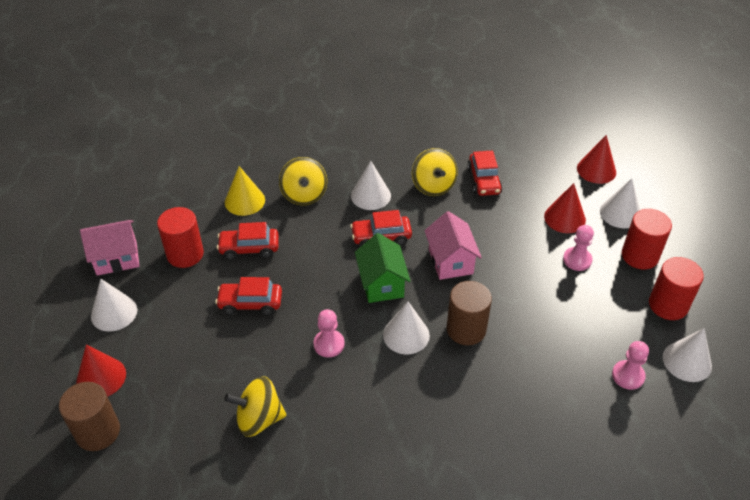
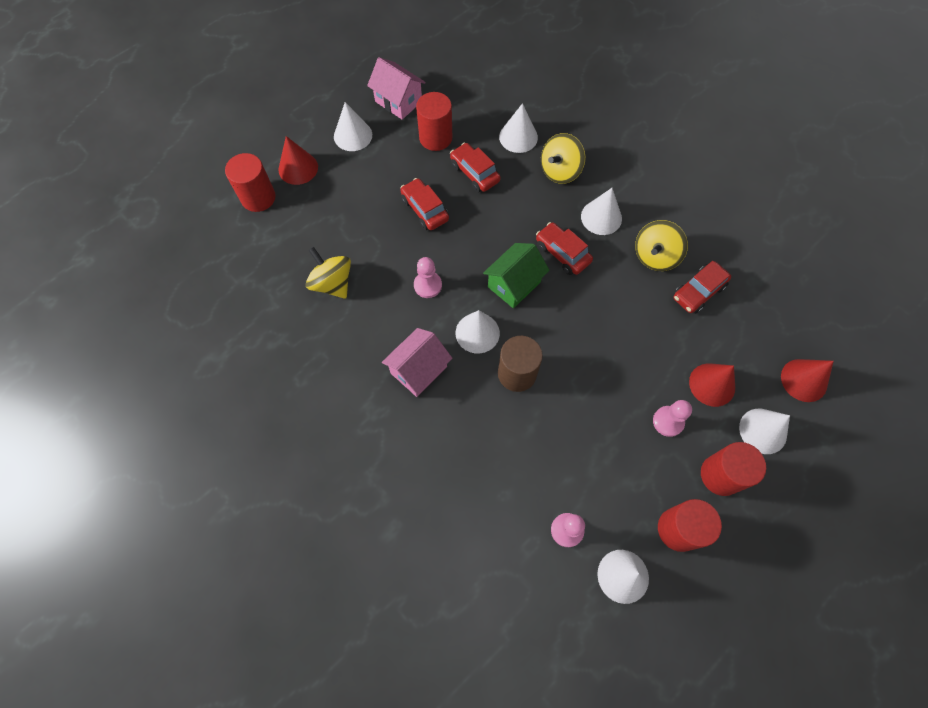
camera: 55 degrees right, 20 degrees up
(98, 432) = (258, 197): brown cylinder -> red cylinder
(244, 201) = (518, 137): yellow cone -> white cone
(450, 261) = (579, 320): pink house -> pink house (419, 370)

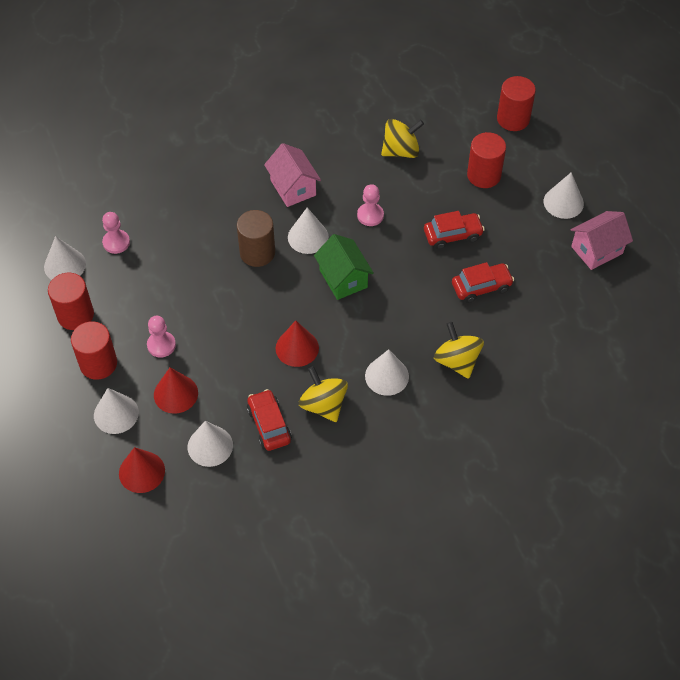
camera: 110 degrees right, 10 degrees down
(298, 168) = (537, 153): red cone -> red cone (297, 348)
(435, 138) = (537, 268): red cylinder -> red cylinder (484, 175)
(518, 137) = (514, 339): white cone -> white cone (210, 446)
(562, 253) = (359, 328): red car -> none

